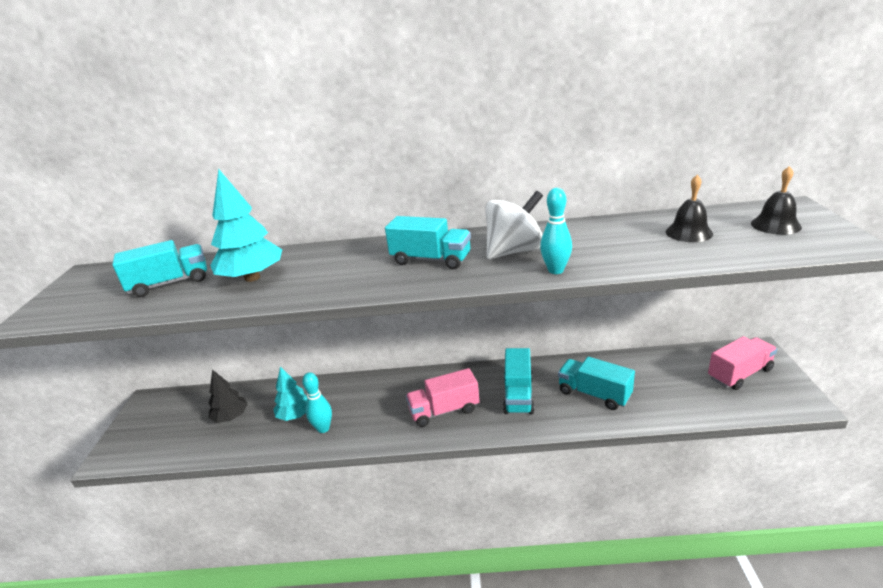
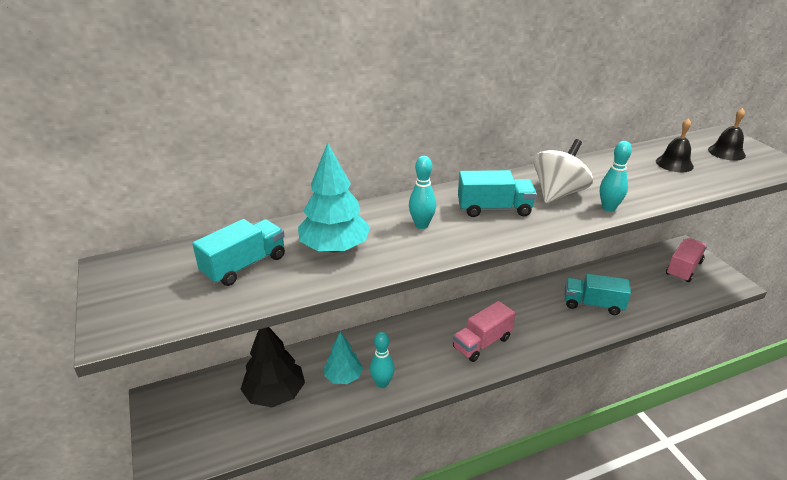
camera: 25 degrees left, 5 degrees up
(231, 417) = (275, 394): black tree -> black tree, size x1.55
(346, 267) = (421, 225): none -> turquoise bowling pin
(518, 395) = (535, 316): turquoise truck -> none

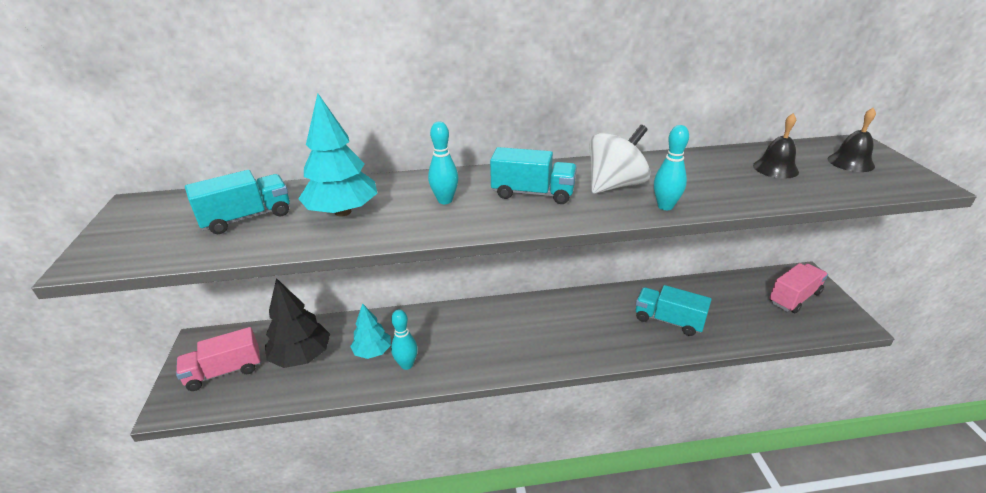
camera: 15 degrees right, 0 degrees up
(482, 343) = (527, 341): pink truck -> pink truck (224, 371)

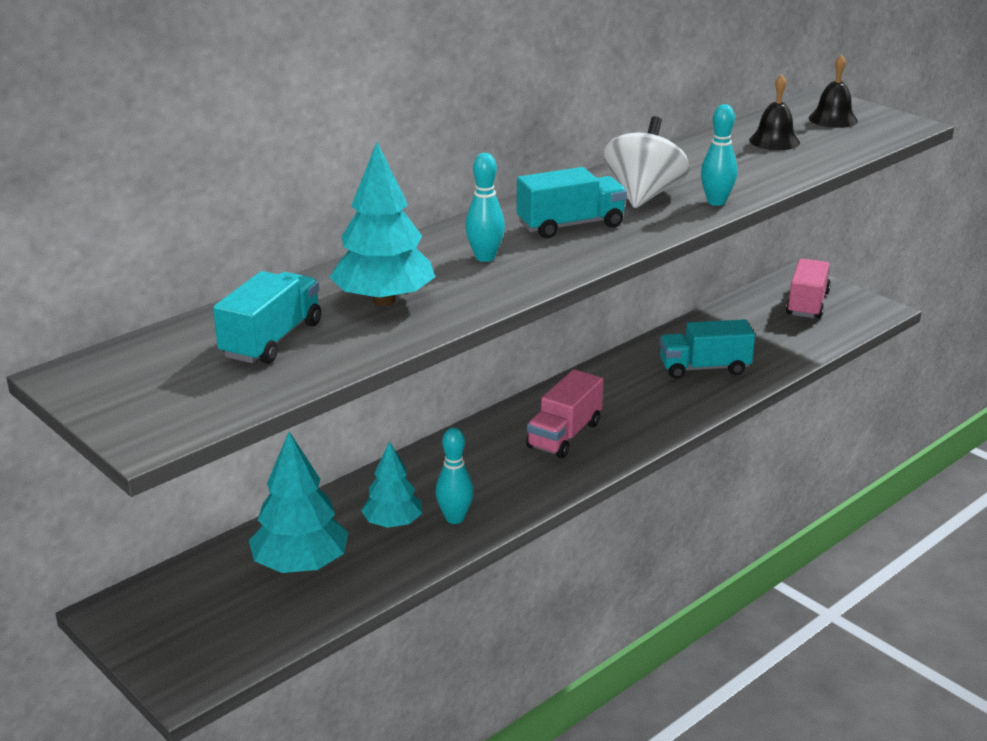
camera: 35 degrees left, 5 degrees down
(224, 371) = (210, 622): pink truck -> pink truck (564, 435)
(301, 356) = (301, 565): black tree -> turquoise tree

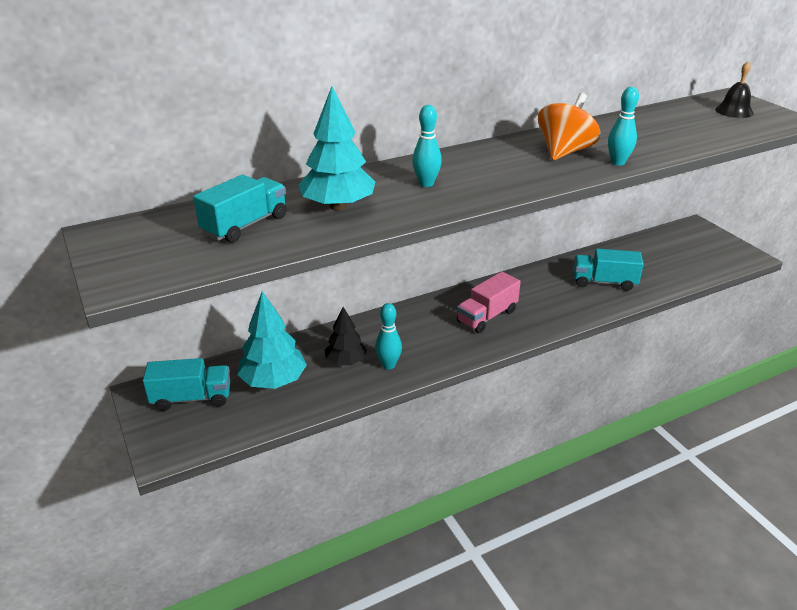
camera: 15 degrees right, 5 degrees up
(393, 523) = (346, 361): turquoise tree -> black tree
(570, 225) = (500, 167): turquoise truck -> turquoise truck (192, 398)
(643, 195) = (564, 152): white spinning top -> orange spinning top
(774, 141) = (681, 122): black bell -> none
(807, 304) = (696, 245): pink truck -> none

